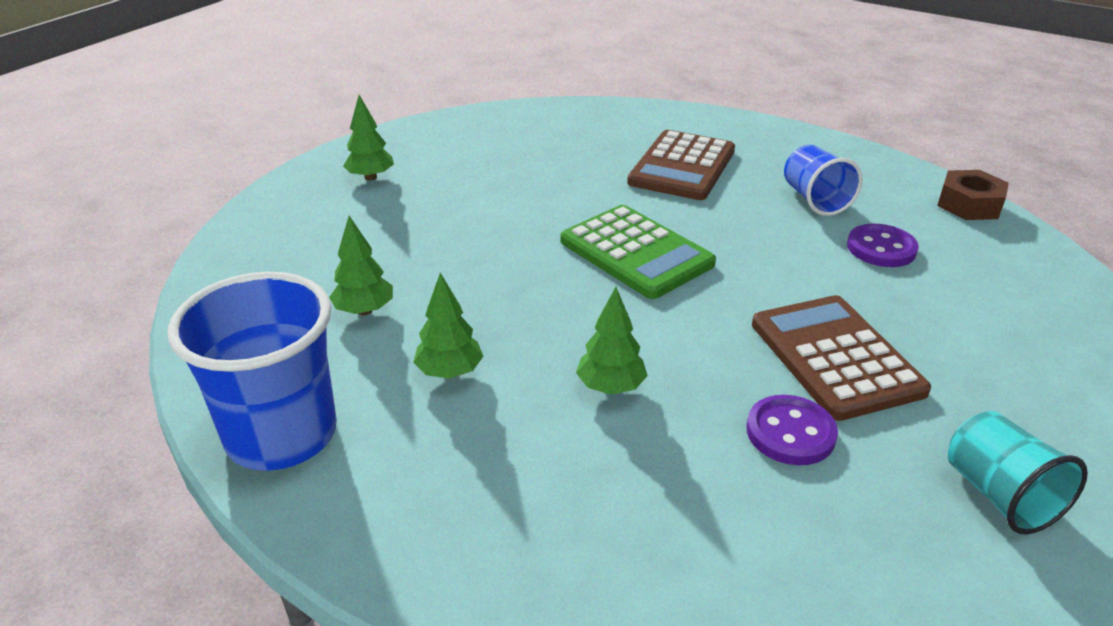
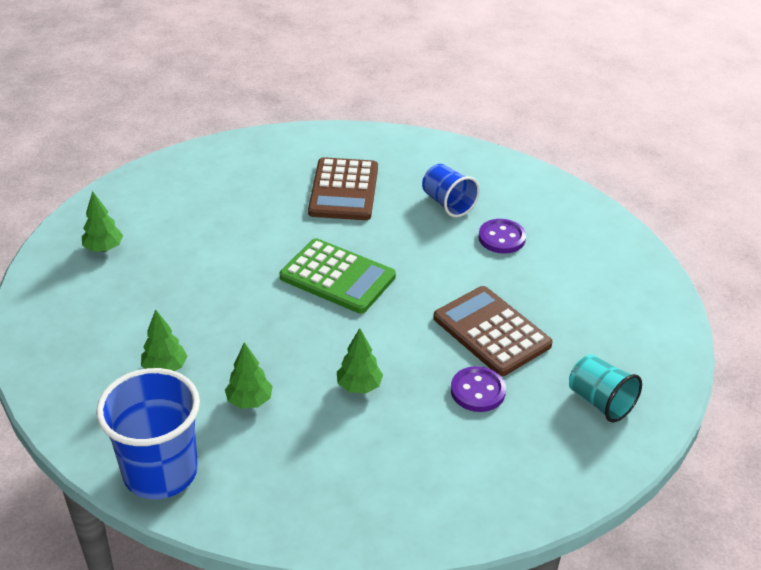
camera: 20 degrees left, 5 degrees up
(969, 205) = (552, 187): brown nut -> none

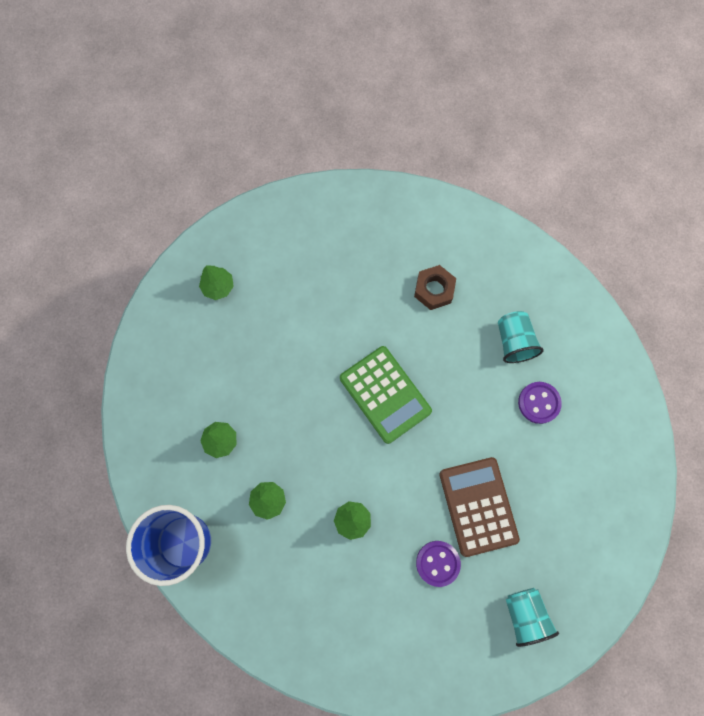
camera: 25 degrees right, 35 degrees up
(344, 190) = (434, 290): brown calculator -> brown nut
(448, 203) = (514, 341): blue cup -> turquoise cup

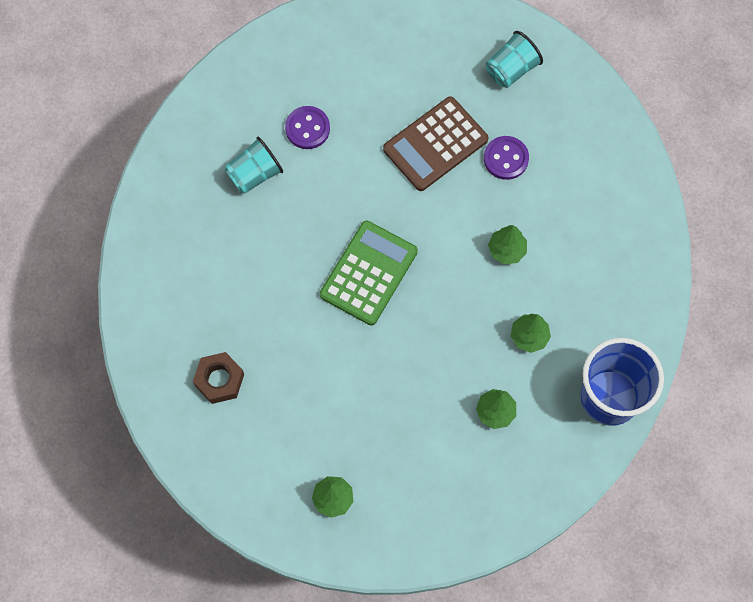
camera: 115 degrees left, 5 degrees down
(434, 290) = (233, 273): brown nut -> brown nut (219, 380)

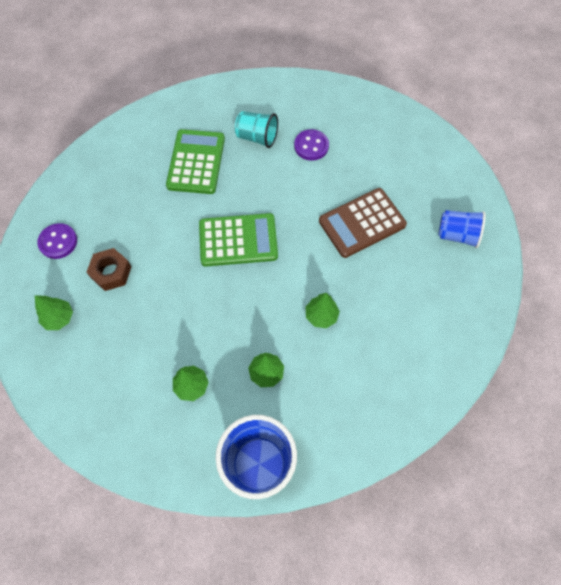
camera: 55 degrees right, 5 degrees down
(219, 380) = (103, 202): brown nut -> brown nut (111, 272)
(239, 256) = (196, 162): none -> green calculator
(435, 144) = (362, 223): brown calculator -> brown calculator turned 45 degrees counterclockwise
(506, 158) = (389, 272): purple button -> purple button (58, 242)
(511, 69) = (457, 235): turquoise cup -> blue cup

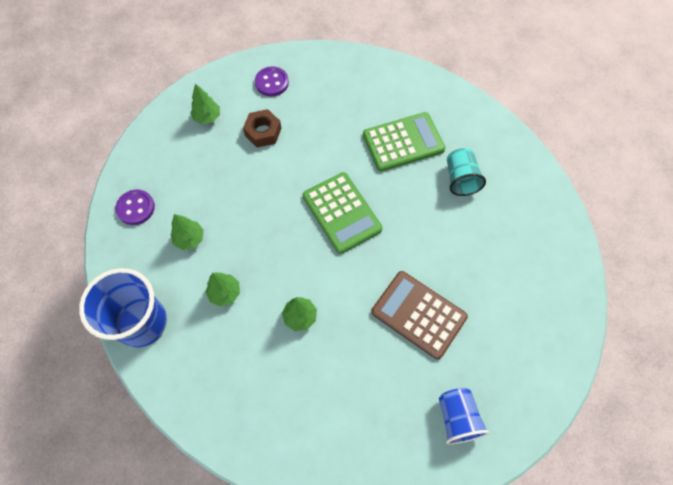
camera: 65 degrees right, 0 degrees up
(311, 146) = (480, 230): purple button -> purple button (136, 208)

